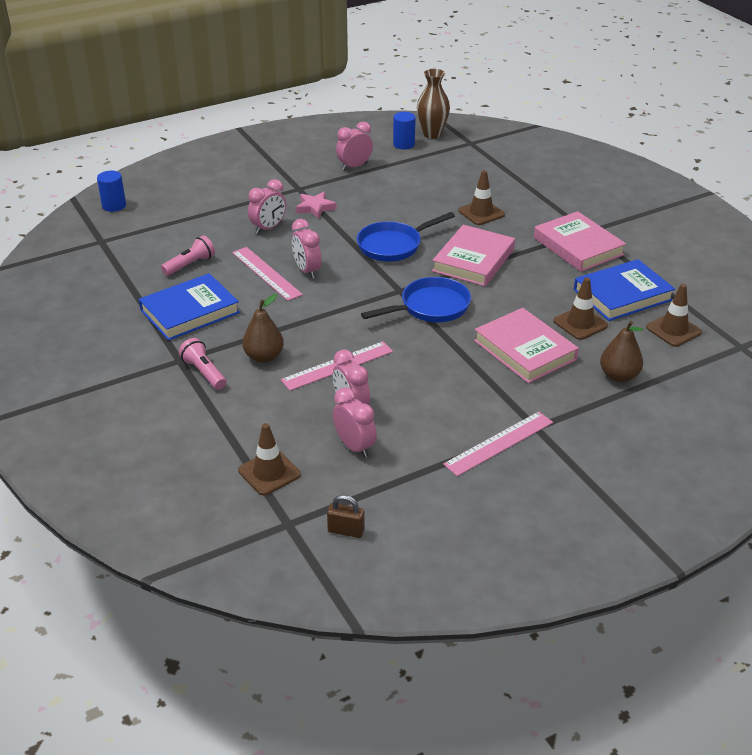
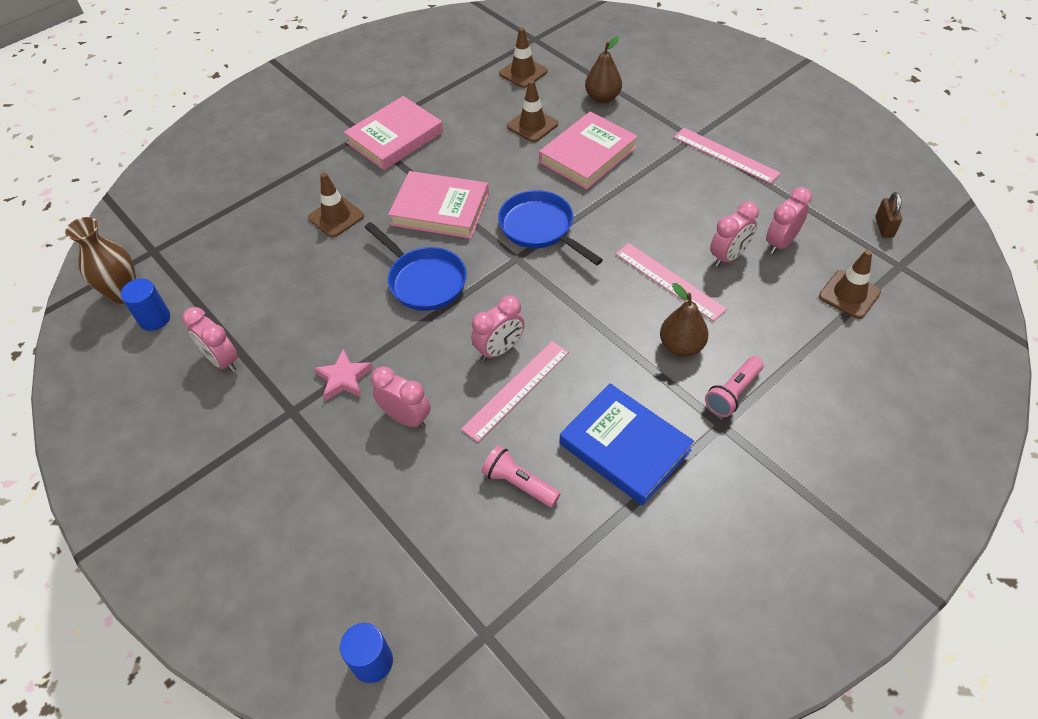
camera: 100 degrees left, 15 degrees up
(622, 295) = (476, 103): blue book -> none

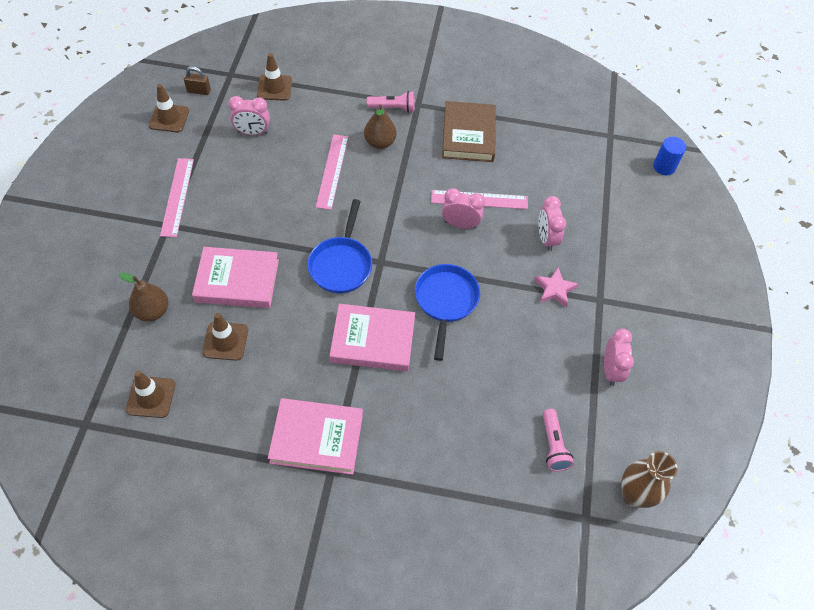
camera: 135 degrees left, 5 degrees up
(155, 319) = (628, 448): blue cylinder -> none
(336, 217) = (439, 408): brown traffic cone -> brown traffic cone (169, 118)
(440, 209) = (373, 340): pink book -> pink book turned 60 degrees counterclockwise
(519, 483) = (531, 165): pink flashlight -> pink flashlight (553, 445)
(625, 447) = (468, 135): blue book -> brown book
(728, 257) = (286, 152): pink clock -> none
(884, 227) = (199, 91): brown padlock -> brown padlock turned 45 degrees clockwise

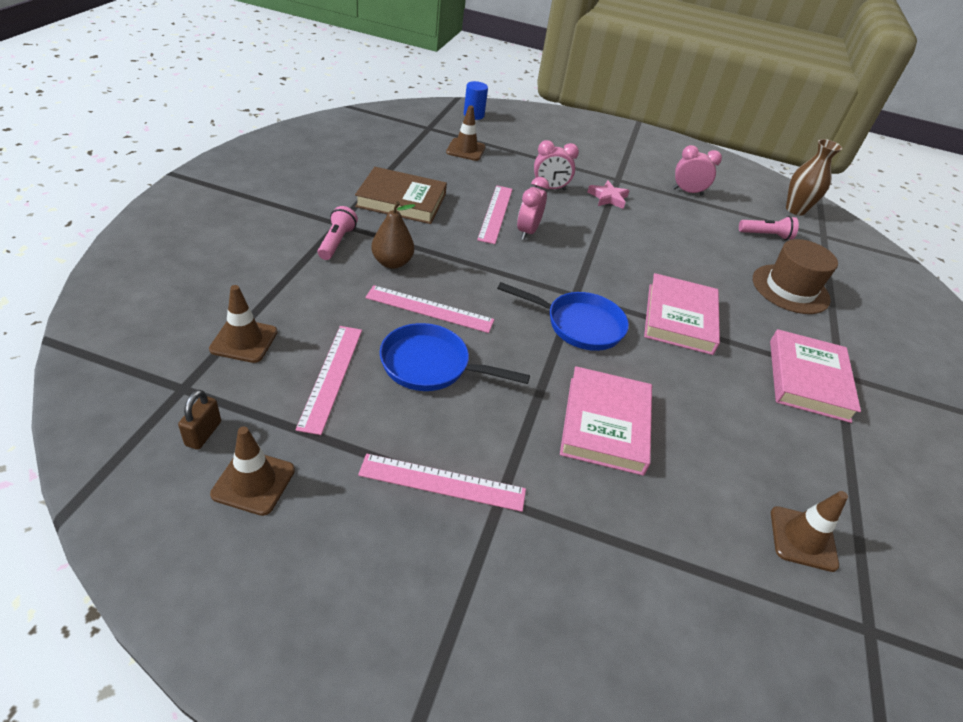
camera: 85 degrees left, 15 degrees down
(152, 311) = (664, 530): brown pear -> none
(225, 341) = (701, 446): brown traffic cone -> brown traffic cone (465, 150)
(252, 132) = (331, 376): pink clock -> pink ruler
(445, 302) = (626, 261): blue pan -> blue pan (431, 365)
(454, 452) = (790, 289): none -> brown hat

